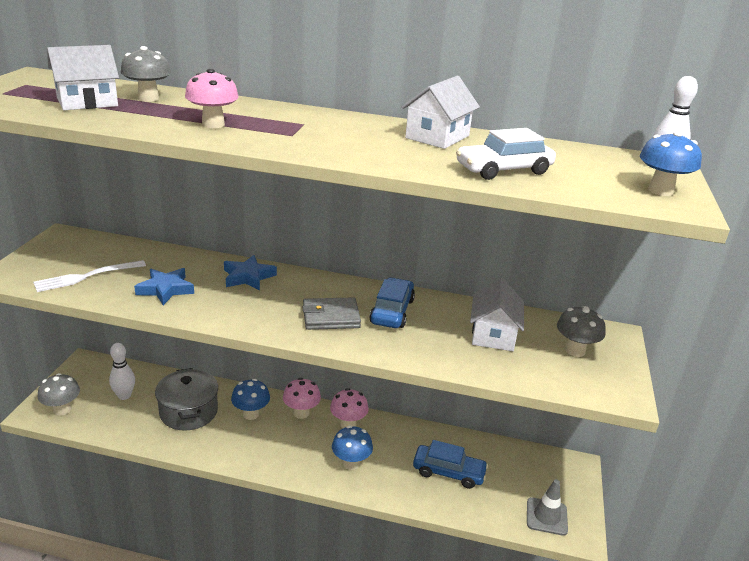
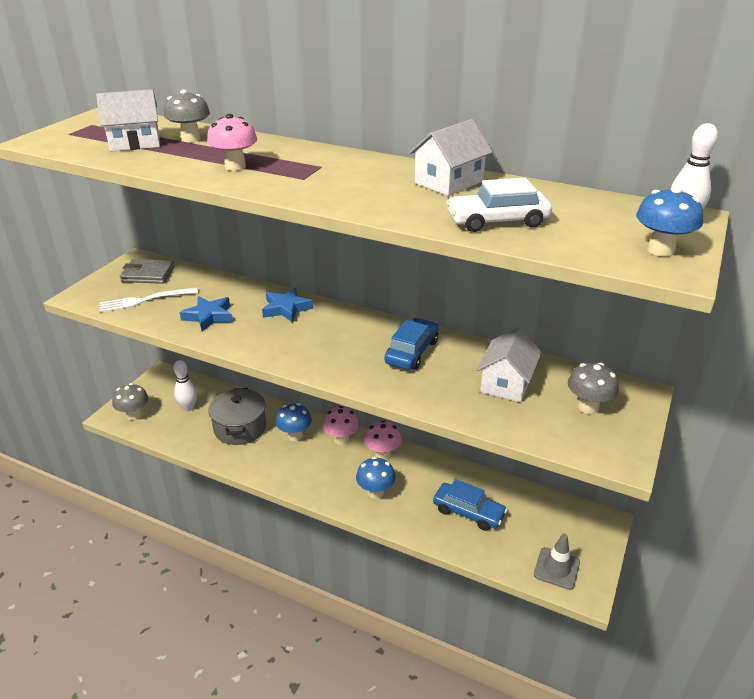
camera: 15 degrees right, 5 degrees up
(331, 317) = (350, 353): grey wallet -> grey wallet (148, 274)

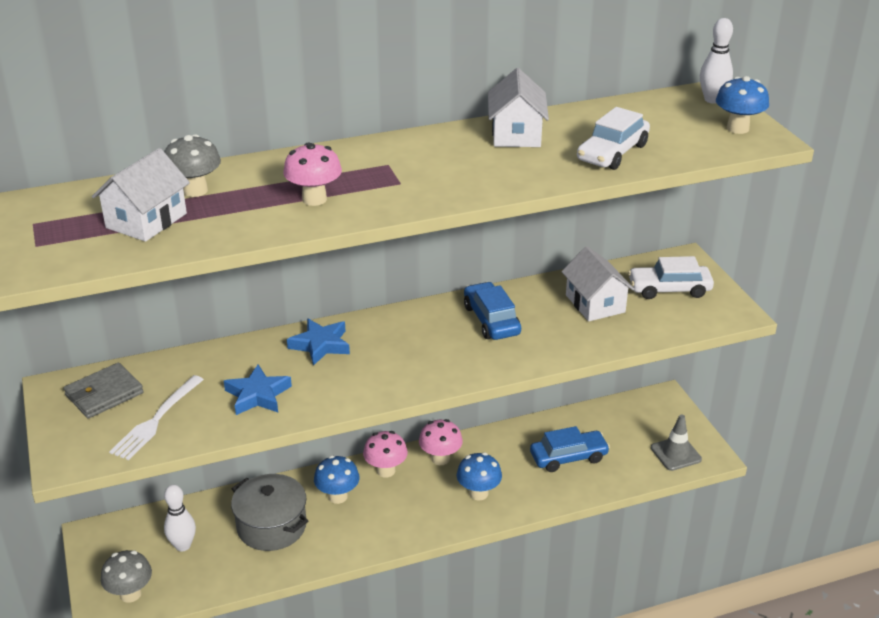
camera: 45 degrees left, 0 degrees up
(588, 407) = (669, 289): grey mushroom -> white car

